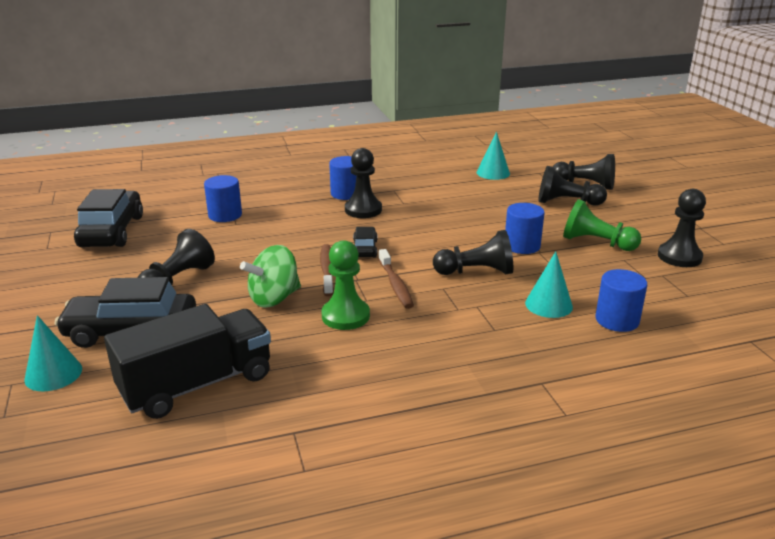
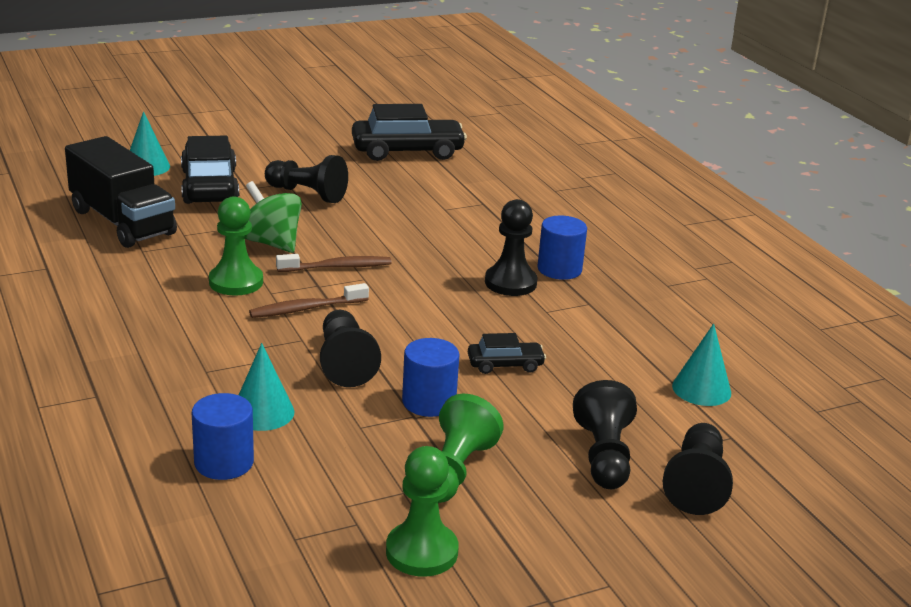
camera: 80 degrees right, 0 degrees up
(225, 215) = (465, 201): blue cylinder -> none
(365, 249) = (395, 287): black car -> black car (505, 365)
(679, 257) = (421, 552): black pawn -> green pawn

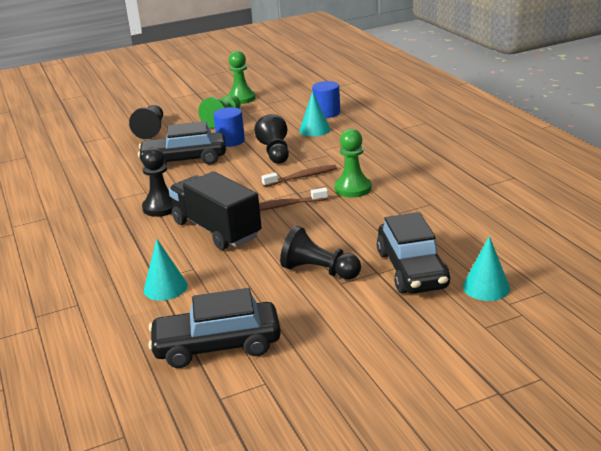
camera: 175 degrees left, 0 degrees up
(122, 222) = (462, 224): black truck -> black truck (216, 229)
(271, 243) = (337, 219): green spinning top -> none
(505, 365) = (184, 160): black car -> black car, size x1.98
(559, 269) = (120, 221): blue cylinder -> none
(696, 484) = (115, 125): black pawn -> none
(701, 389) = (79, 159): turquoise cone -> turquoise cone (165, 287)

